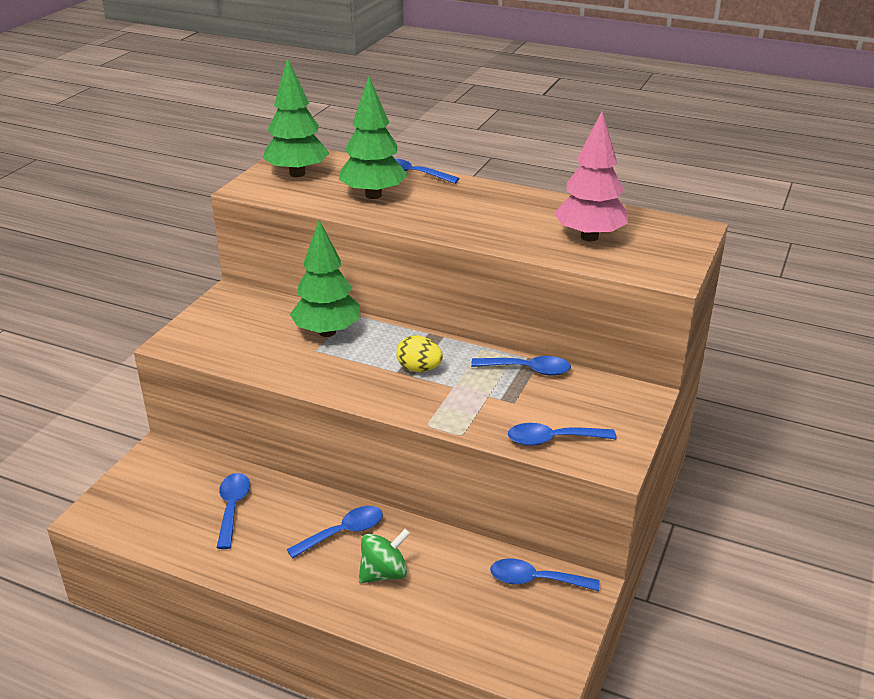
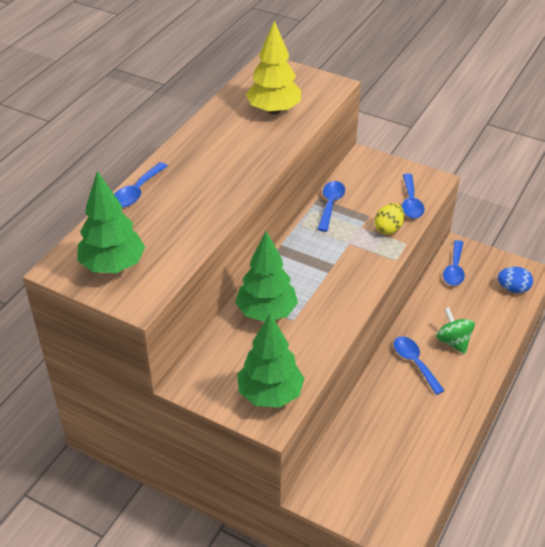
camera: 85 degrees left, 10 degrees up
(232, 508) = (388, 432): blue spoon -> none
(373, 195) = (176, 216): green tree -> green tree (270, 394)
(419, 369) = (325, 260): yellow egg -> yellow egg (388, 229)
(505, 652) = (513, 288): none -> blue egg
(589, 237) = (274, 110): pink tree -> yellow tree

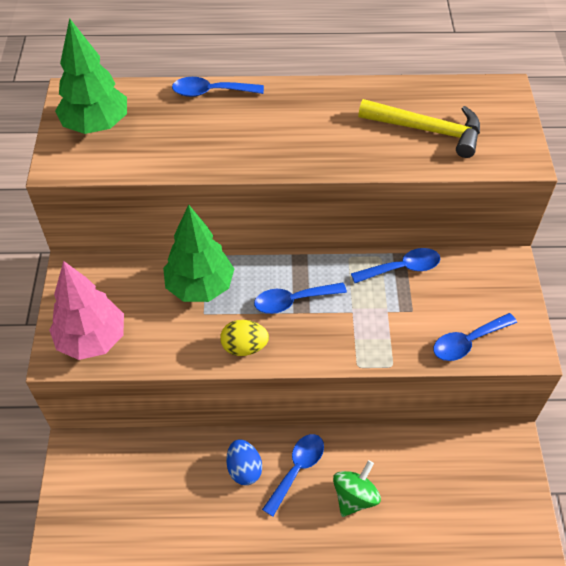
camera: 60 degrees right, 10 degrees up
(270, 394) = (92, 339): green tree -> pink tree
(274, 110) = (427, 130): yellow tree -> yellow hammer
(388, 229) = (404, 338): yellow egg -> yellow egg (244, 347)
(454, 269) = (473, 451): blue spoon -> blue spoon (293, 301)
(513, 288) = (489, 531): blue egg -> blue egg (244, 469)

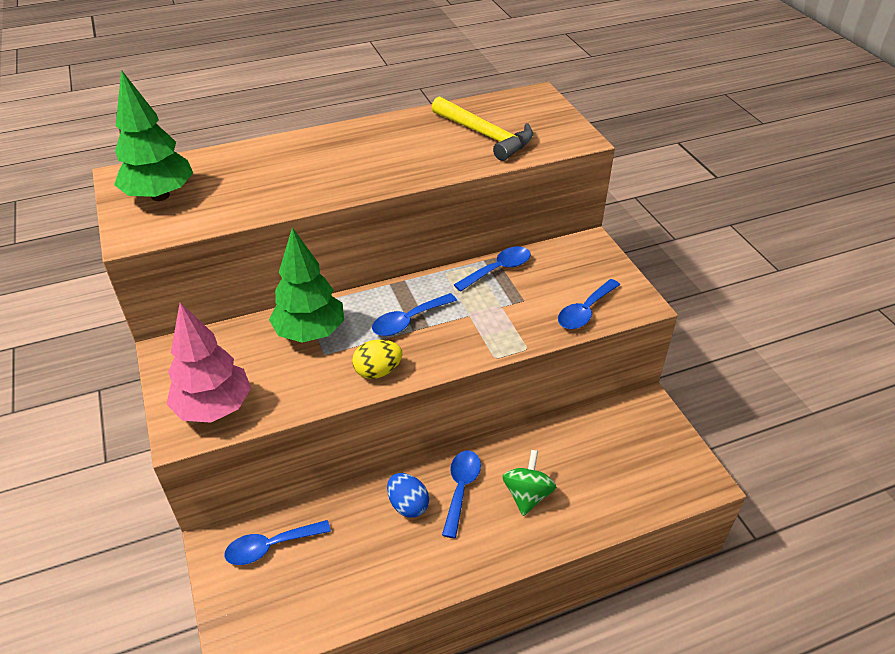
camera: 20 degrees left, 10 degrees down
(211, 92) = (268, 147): blue spoon -> blue spoon (271, 546)
(427, 130) = (485, 135): yellow hammer -> yellow hammer turned 45 degrees clockwise

